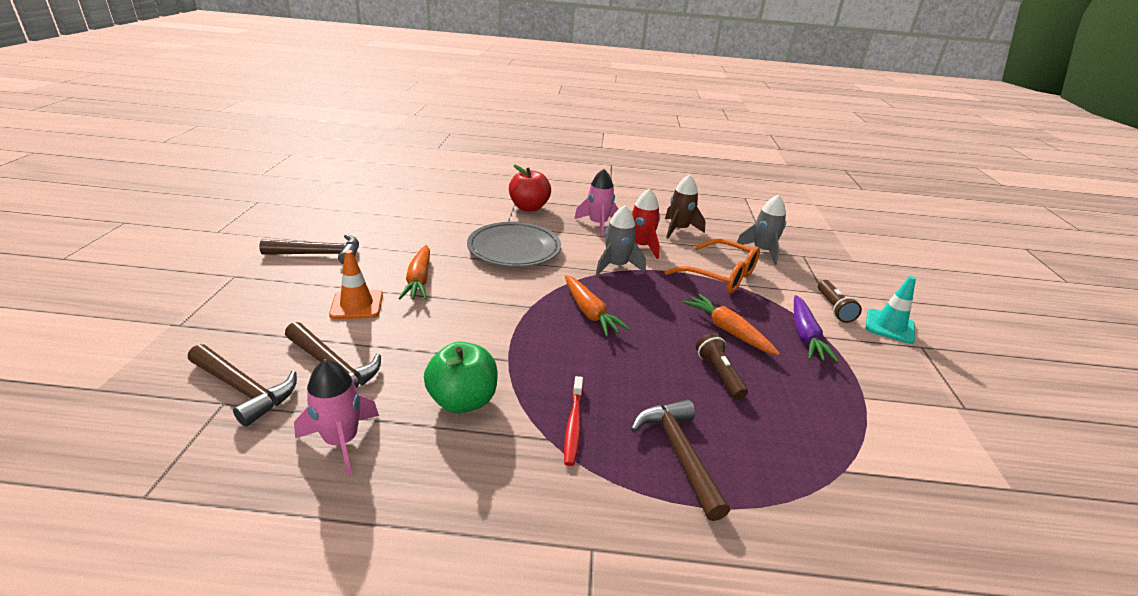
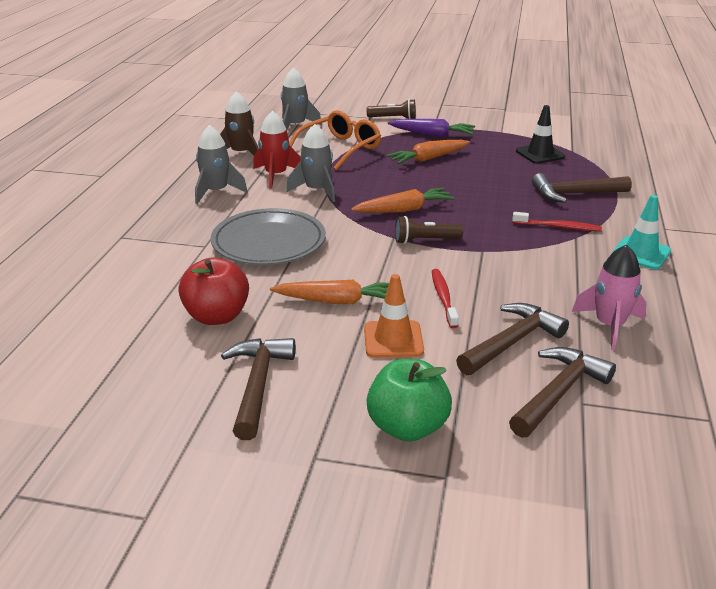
camera: 80 degrees left, 0 degrees up
(416, 331) = (443, 298): none -> red toothbrush
(463, 401) = (543, 271): green apple -> green apple (407, 427)
(529, 208) = (153, 229): red apple -> red apple (217, 316)
(598, 224) = (216, 192): pink rocket -> grey rocket
(719, 374) = (486, 170): brown flashlight -> brown flashlight (425, 240)
(805, 431) = (540, 154): none -> black traffic cone
(889, 326) = (418, 107): turquoise traffic cone -> turquoise traffic cone (641, 253)

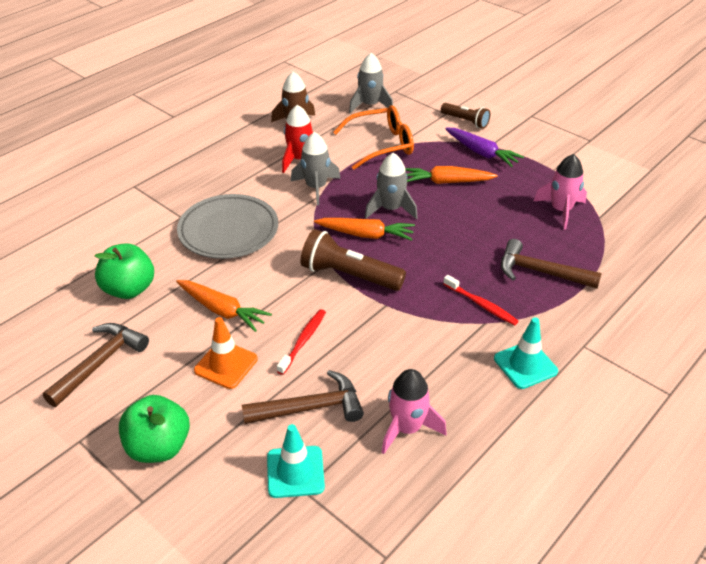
camera: 30 degrees right, 10 degrees up
(216, 192) = (239, 162): grey rocket -> grey rocket (390, 209)
(217, 316) = (129, 289): red apple -> green apple
(425, 240) = (349, 275): brown flashlight -> brown flashlight, size x1.63
(540, 154) = (561, 210): black traffic cone -> pink rocket
(559, 392) = (295, 472): brown hammer -> turquoise traffic cone

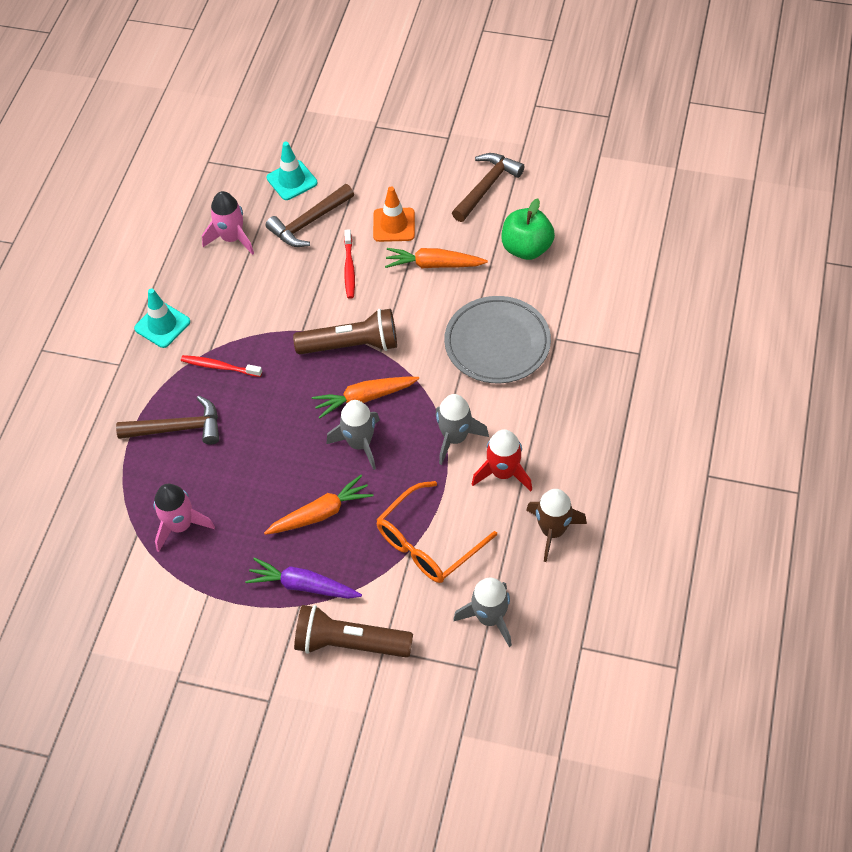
camera: 155 degrees right, 15 degrees up
(100, 363) = (487, 186): brown hammer -> brown hammer turned 150 degrees counterclockwise
(159, 447) = (392, 156): green apple -> none
(465, 121) = (349, 643): brown flashlight -> brown flashlight, size x1.63

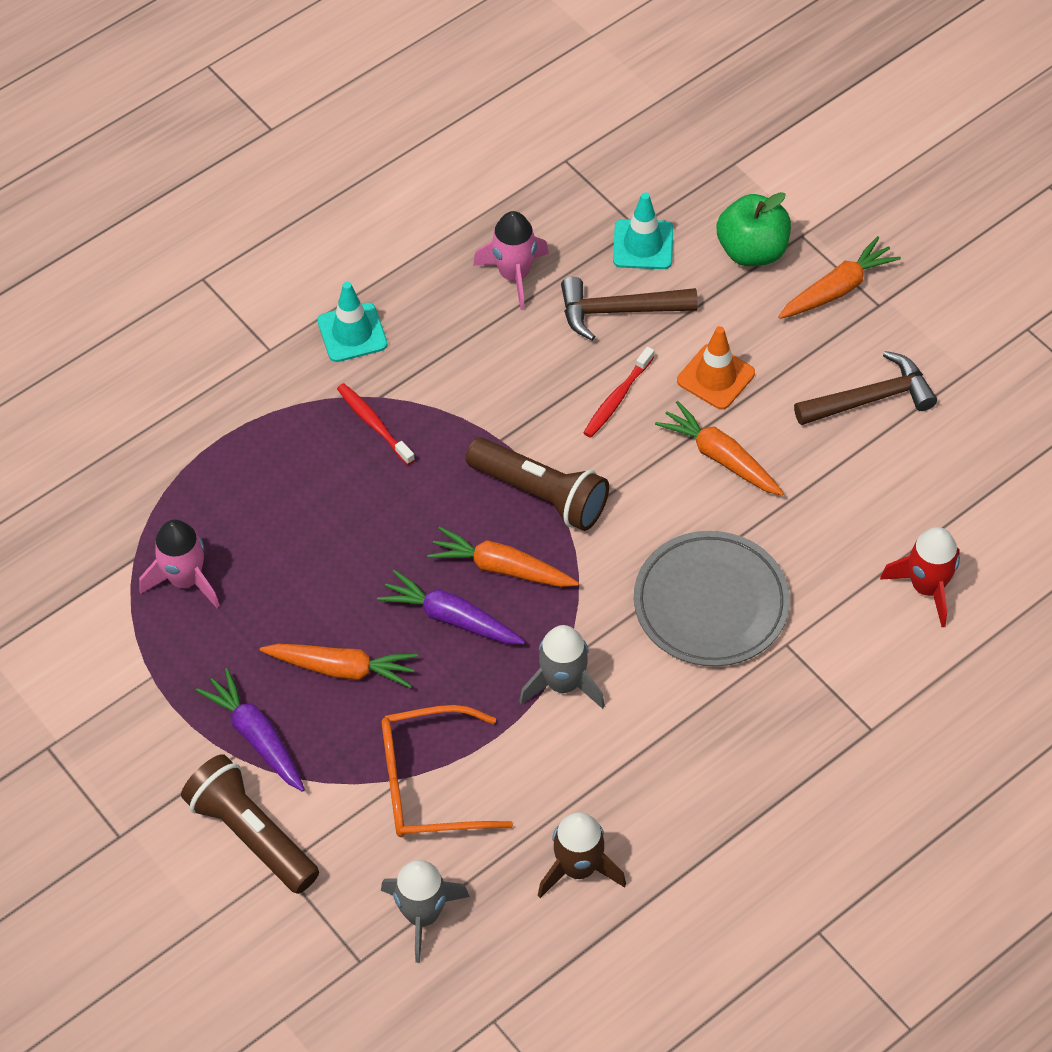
camera: 35 degrees right, 0 degrees up
(178, 428) = (272, 467): brown hammer -> none
(360, 444) = (451, 618): grey rocket -> purple carrot
(419, 142) = (837, 289): none -> orange carrot
(503, 472) = (582, 762): red rocket -> red rocket (927, 587)
(526, 248) = (850, 508): green apple -> green apple (752, 251)

